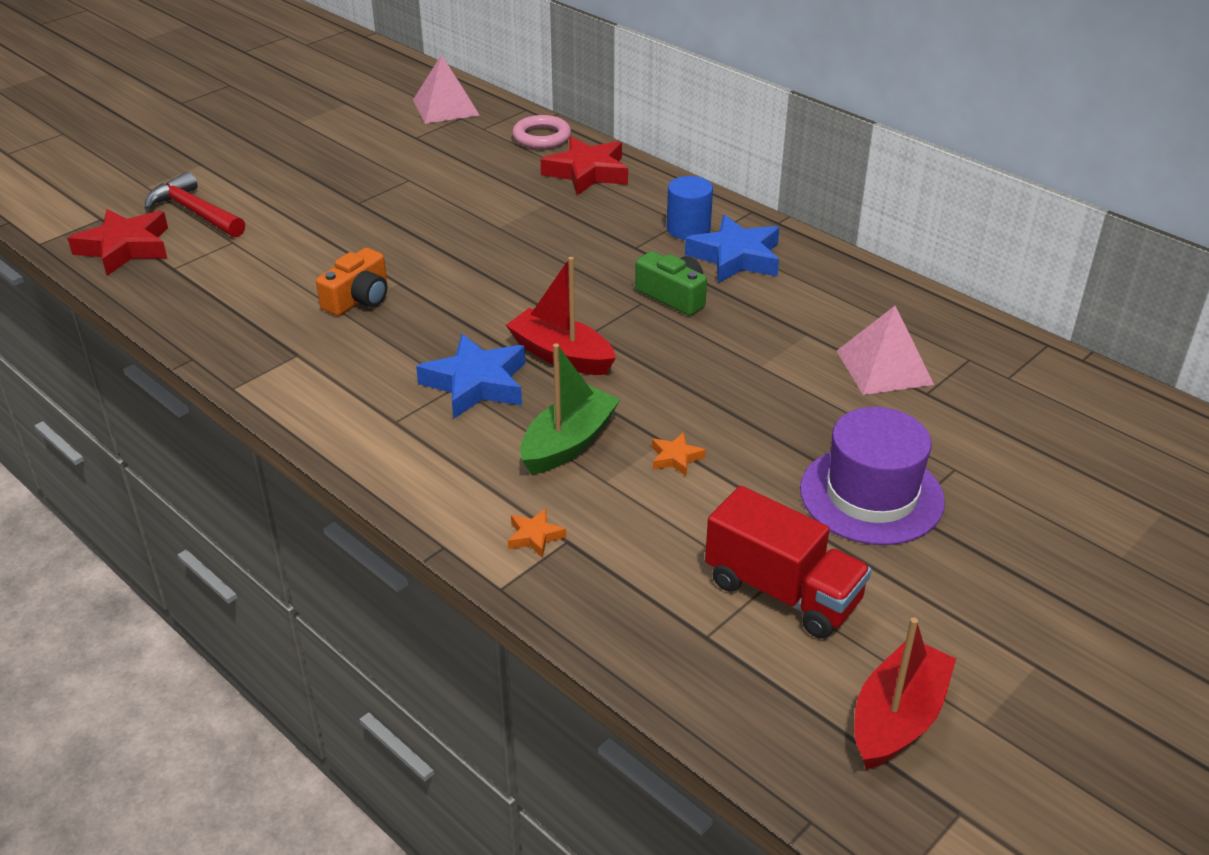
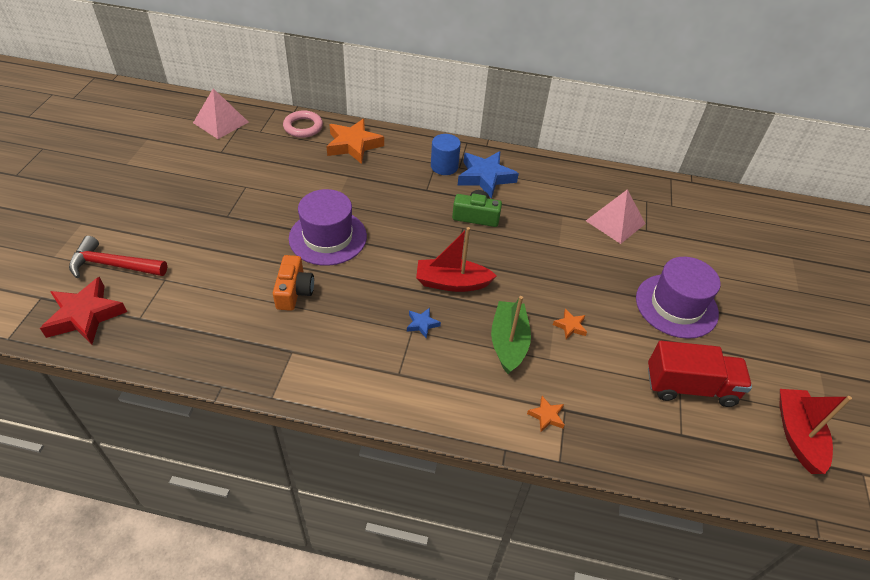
camera: 35 degrees left, 10 degrees up
(453, 258) = (328, 237): none -> purple hat
(476, 384) = (422, 324): blue star -> blue star, size x0.47
(587, 173) = (353, 145): red star -> orange star

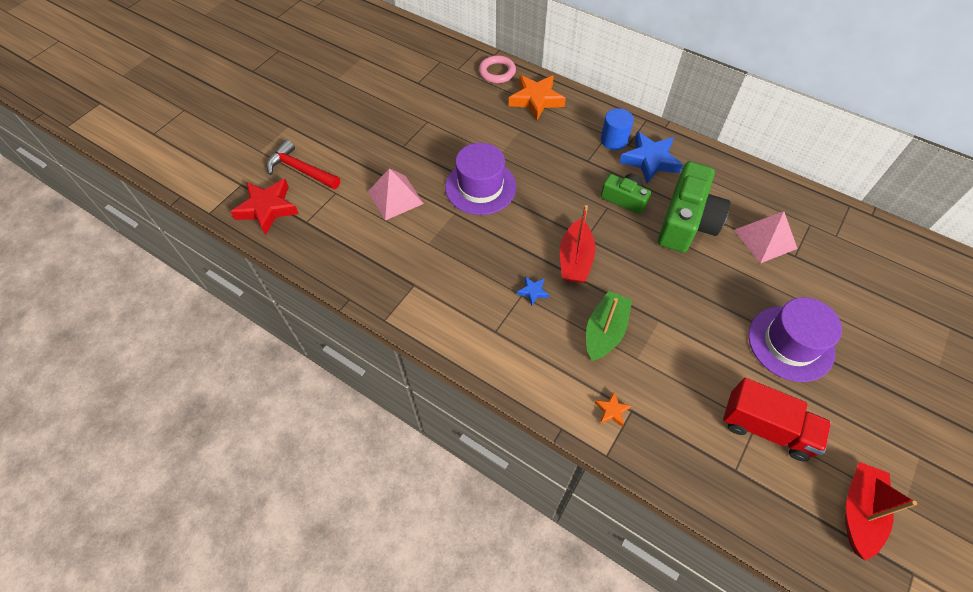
camera: 25 degrees right, 10 degrees up
(221, 122) = (427, 53): pink pyramid -> pink pyramid (395, 197)
(294, 291) = (434, 231): orange camera -> none
(452, 283) = (575, 259): red boat -> red boat turned 105 degrees counterclockwise
(541, 223) = (687, 222): none -> green camera
(570, 326) = (671, 333): orange star -> none

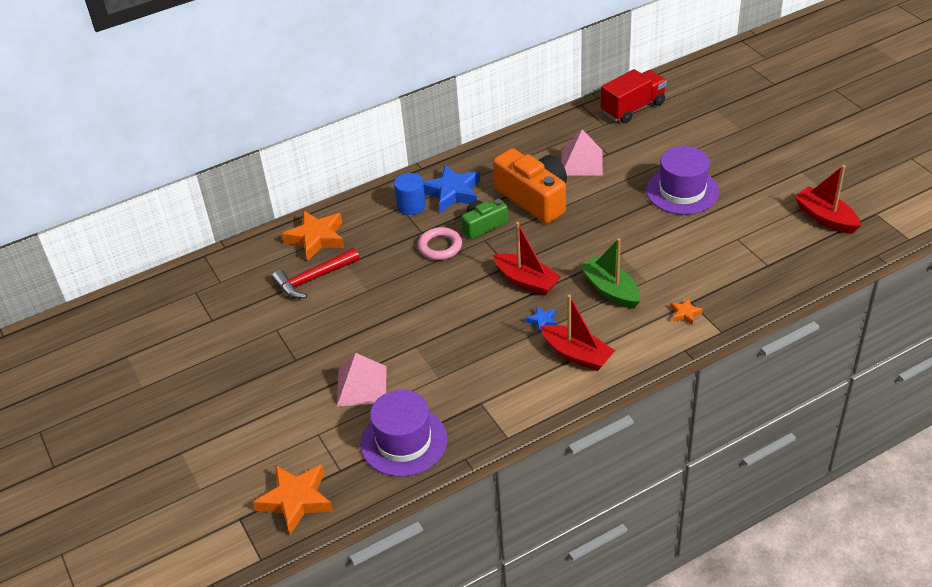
camera: 60 degrees left, 15 degrees down
(267, 208) = (296, 500): red star -> orange star
(301, 170) = (261, 456): red hammer -> red hammer (313, 278)
(480, 187) = (397, 316): purple hat -> purple hat (404, 441)
(497, 72) = (252, 253): pink ring -> pink ring (440, 246)
(506, 335) = (577, 355): none -> red boat
(687, 222) = (534, 198): green camera -> orange camera
(766, 428) = (743, 234): red truck -> red truck (633, 108)

